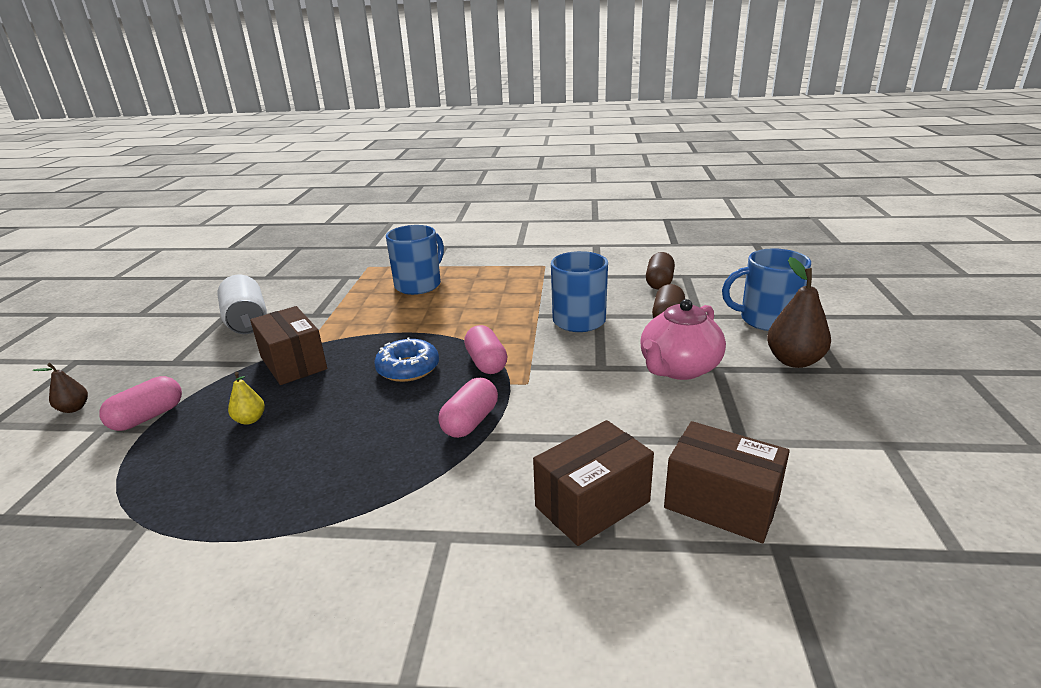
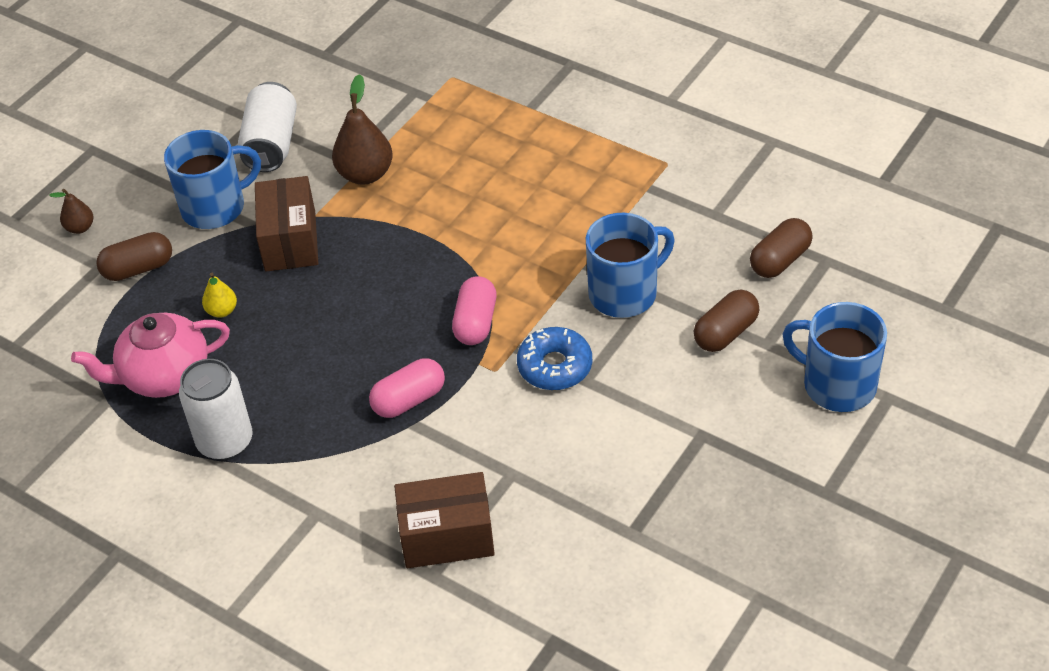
camera: 30 degrees right, 20 degrees up
(148, 417) = (138, 268): pink capsule -> brown capsule
(304, 512) = (225, 442): none -> white can
(408, 368) = (394, 298): blue donut -> blue donut (555, 366)
(419, 285) = (488, 145): blue mug -> blue mug (215, 207)
(678, 368) = (662, 417): pink teapot -> pink teapot (164, 376)
(721, 503) = (549, 584): brown box -> none
(794, 361) = (794, 460): brown pear -> brown pear (365, 174)

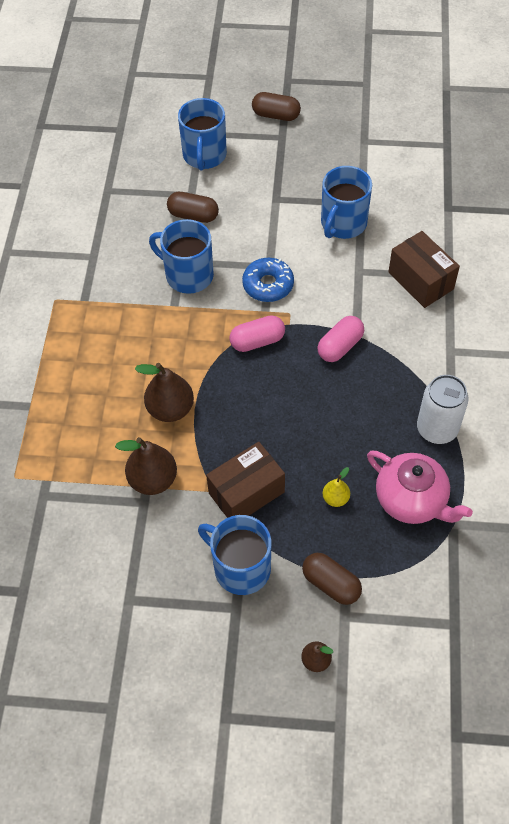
camera: 120 degrees left, 10 degrees up
(271, 144) = (151, 568): white can -> none
(409, 400) = (340, 346): pink capsule -> pink capsule turned 75 degrees counterclockwise
(440, 214) = (170, 409): none -> brown pear
(607, 493) = (343, 223): none -> blue mug
(780, 260) = (119, 211): brown capsule -> brown capsule (276, 115)

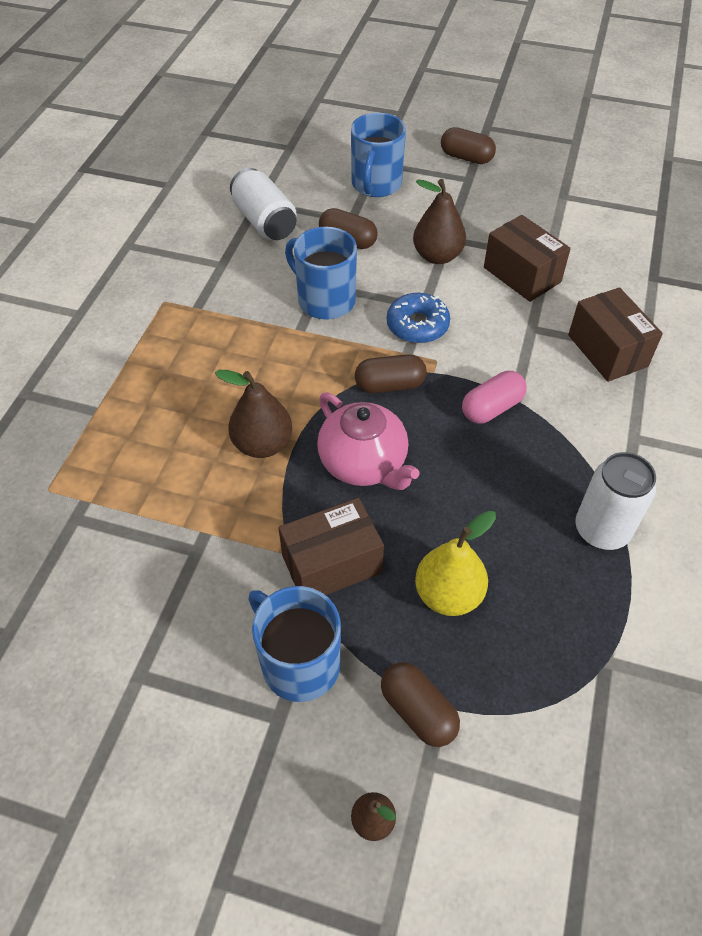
camera: 10 degrees right, 5 degrees down
(118, 209) = (265, 222): none -> white can
(153, 480) = (216, 525): brown pear -> brown pear (437, 256)
(257, 341) = (389, 385): pink capsule -> brown capsule
(335, 498) = (448, 594): yellow pear -> yellow pear, size x1.87
(343, 223) = (522, 275): blue mug -> brown box
(412, 500) = (552, 617): pink teapot -> pink teapot (364, 463)

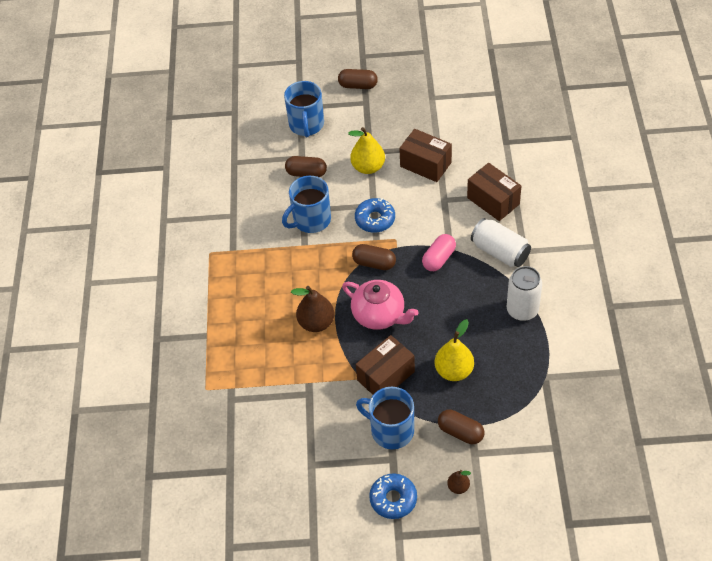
camera: 15 degrees left, 0 degrees up
(245, 798) = (393, 499): none -> blue donut
(265, 222) = (246, 176): white can -> white can (500, 252)
(325, 300) = (311, 220): blue mug -> blue mug turned 60 degrees counterclockwise
(389, 385) = (374, 263): brown capsule -> brown capsule turned 45 degrees clockwise
(437, 256) = (368, 167): brown pear -> yellow pear

